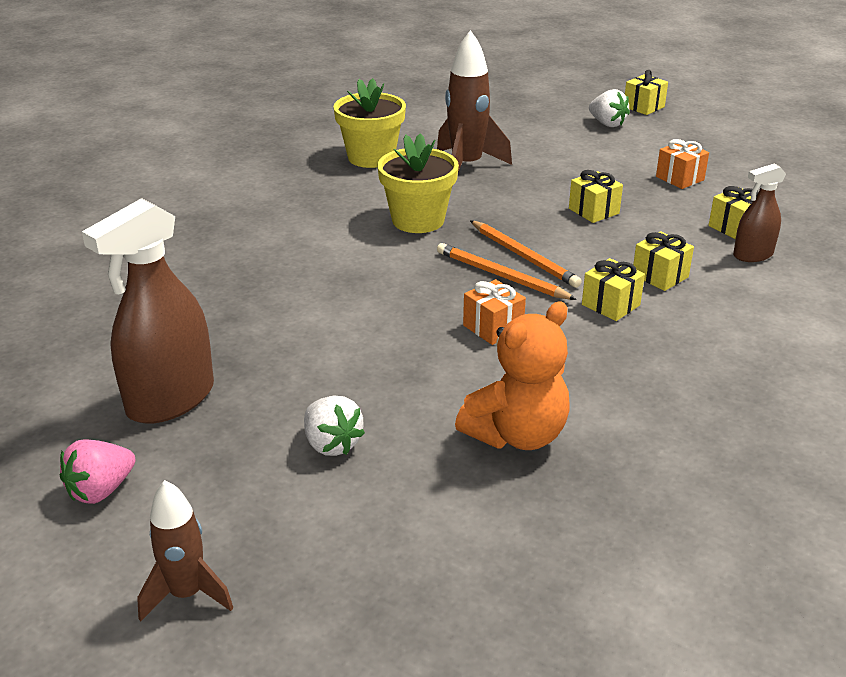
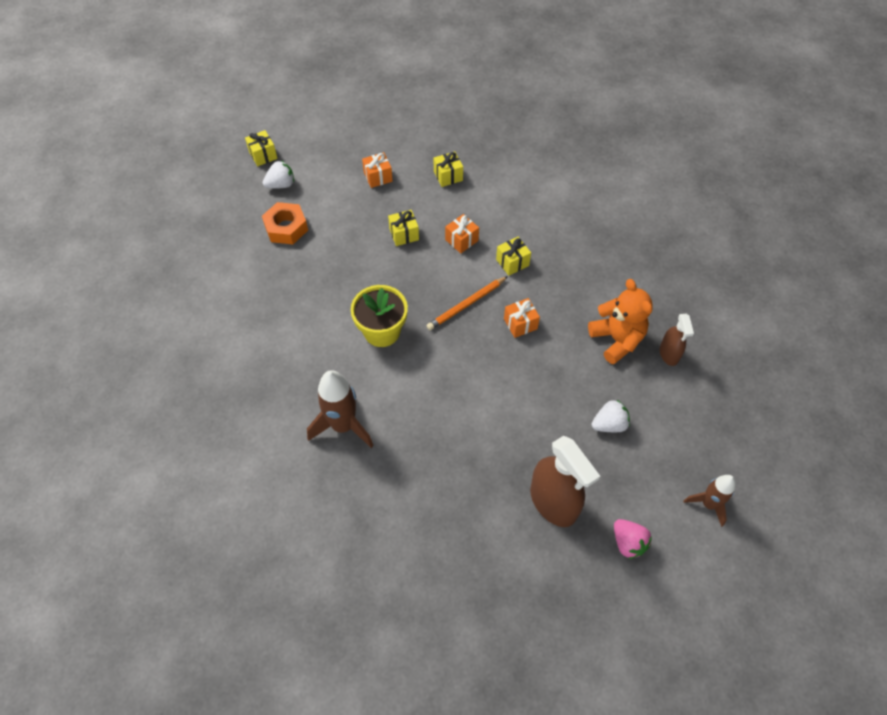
camera: 75 degrees left, 25 degrees up
(371, 157) = (273, 339): yellow flower pot -> none
(466, 166) = (313, 284): brown rocket -> brown rocket (343, 426)
(524, 256) = (447, 287): orange pencil -> none
(542, 137) = (286, 228): none -> orange nut
(619, 255) = (461, 240): none -> orange gift
(660, 276) = (489, 230): yellow gift -> none
(753, 255) = (480, 181): brown spray bottle -> brown spray bottle (669, 354)

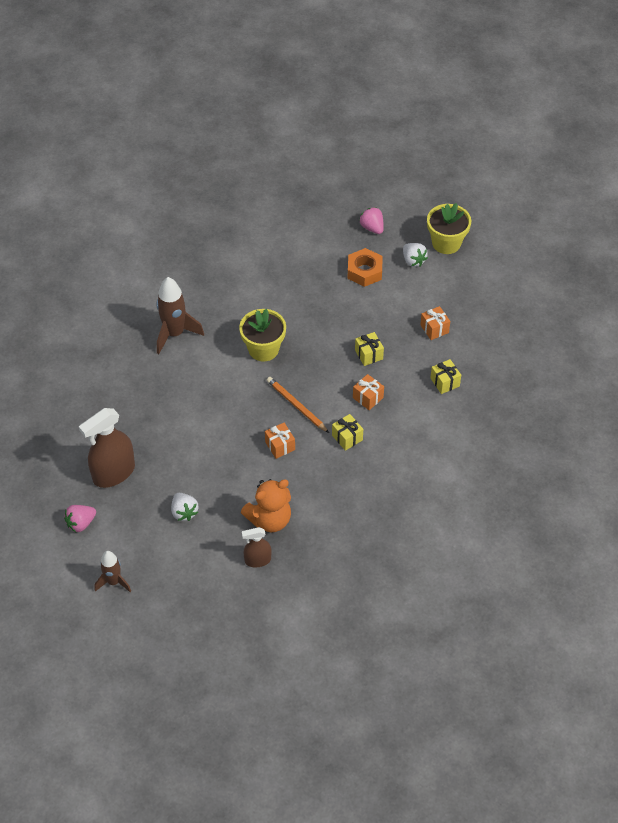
camera: 85 degrees right, 5 degrees down
(223, 215) = (372, 228): none -> pink strawberry
(263, 155) = (446, 243): yellow gift -> yellow flower pot

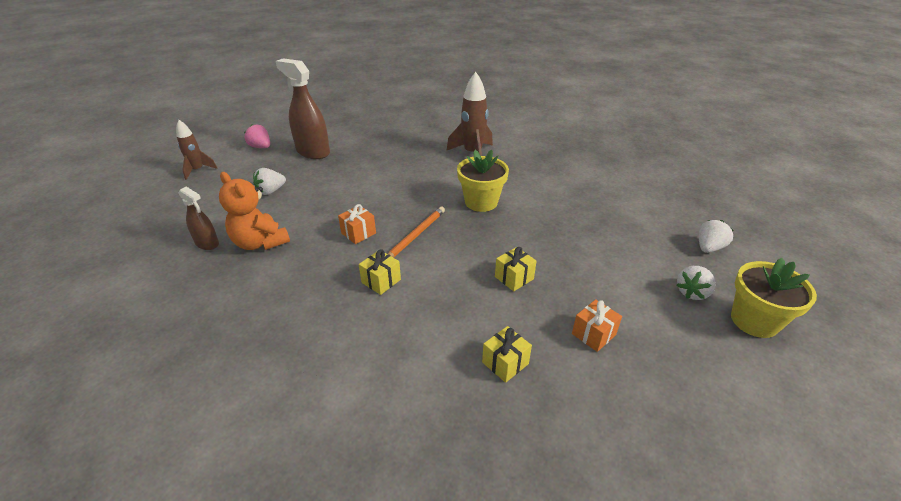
camera: 75 degrees right, 15 degrees down
(257, 560) = (207, 243): brown spray bottle -> brown spray bottle turned 150 degrees clockwise
(364, 271) = (637, 253): orange nut -> none
(368, 397) = (447, 288): orange gift -> none
(372, 228) = (708, 247): pink strawberry -> white strawberry

